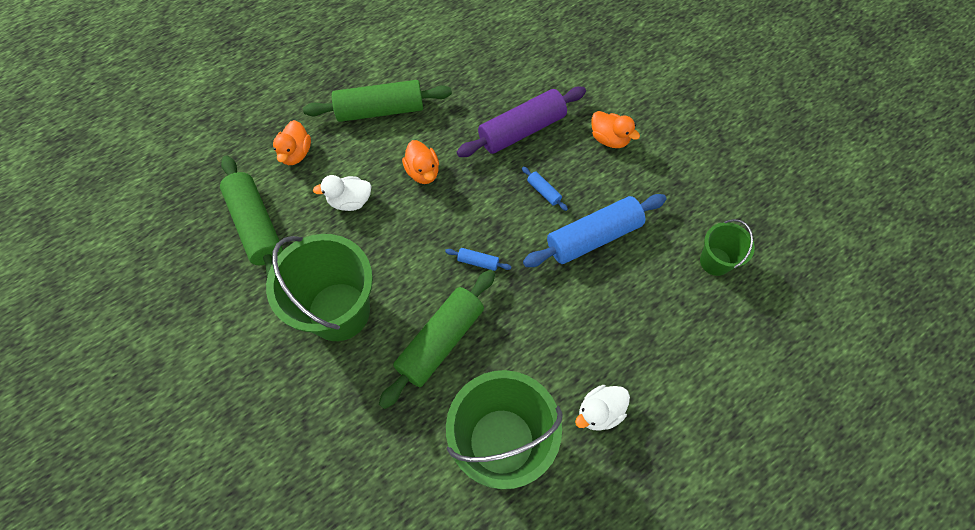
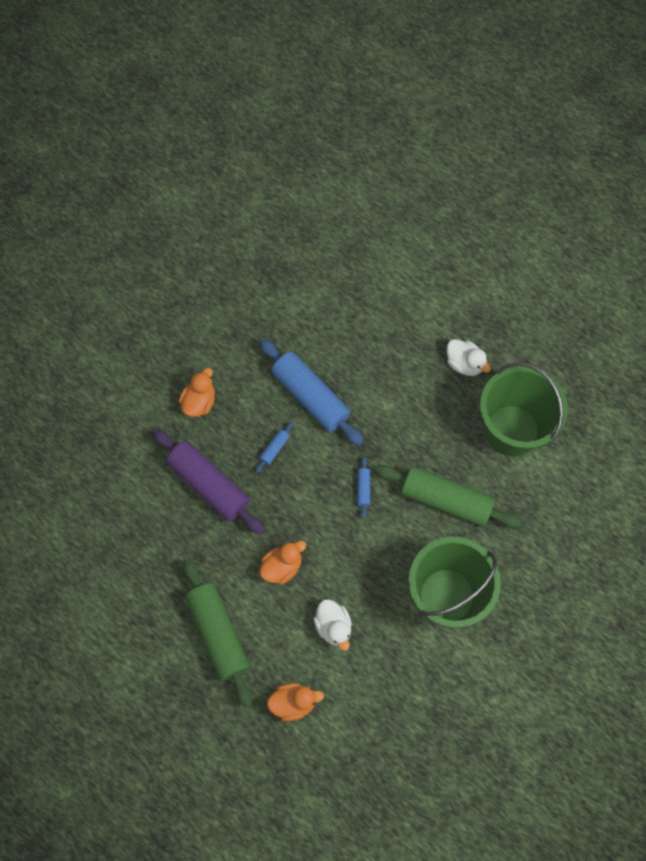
camera: 105 degrees left, 5 degrees up
(256, 225) = (385, 708): green rolling pin -> none
(715, 261) = (306, 295): green bucket -> none

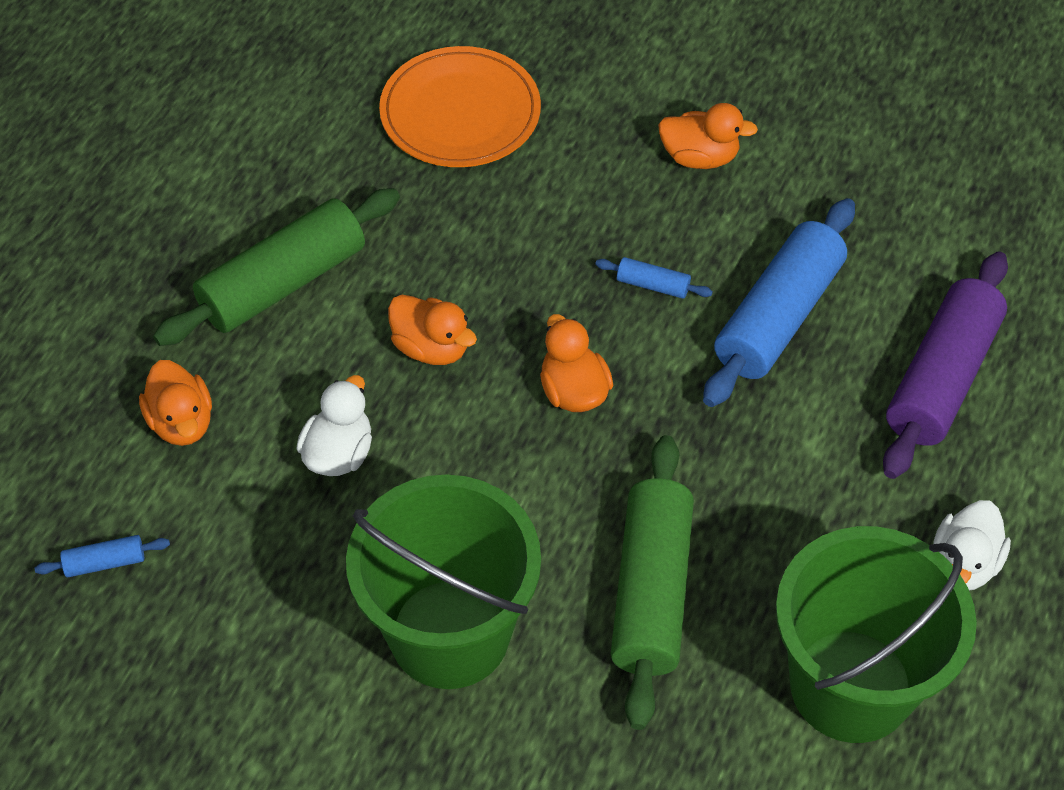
camera: 75 degrees right, 15 degrees down
(128, 514) = (460, 112): none -> orange plate
(209, 485) = (550, 207): purple rolling pin -> purple rolling pin (942, 378)
(327, 504) = (573, 391): none -> orange duck
(333, 626) = (339, 453): white duck -> white duck turned 150 degrees clockwise
(363, 489) = (624, 442): blue rolling pin -> blue rolling pin (105, 562)

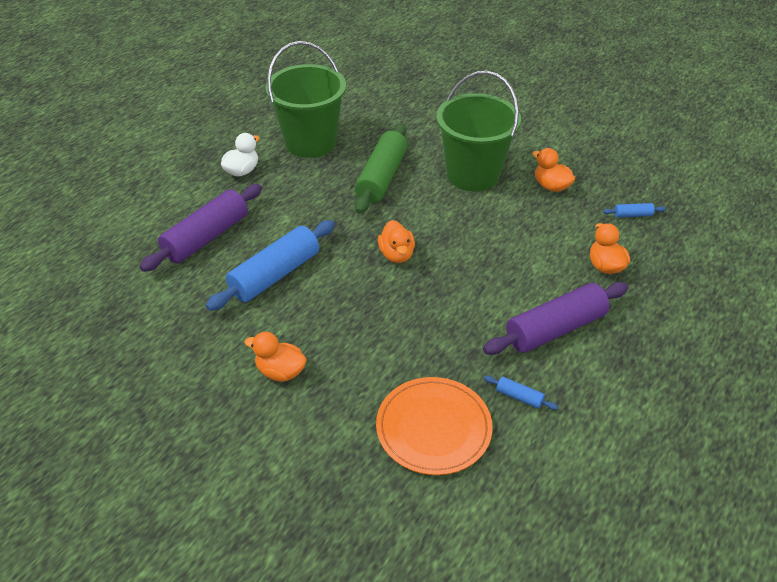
camera: 170 degrees left, 10 degrees down
(283, 283) = (555, 328): green rolling pin -> purple rolling pin
(339, 453) = (521, 243): white duck -> none
(431, 347) = (469, 284): orange duck -> orange duck (551, 186)
(652, 285) = (338, 299): blue rolling pin -> blue rolling pin (519, 397)

